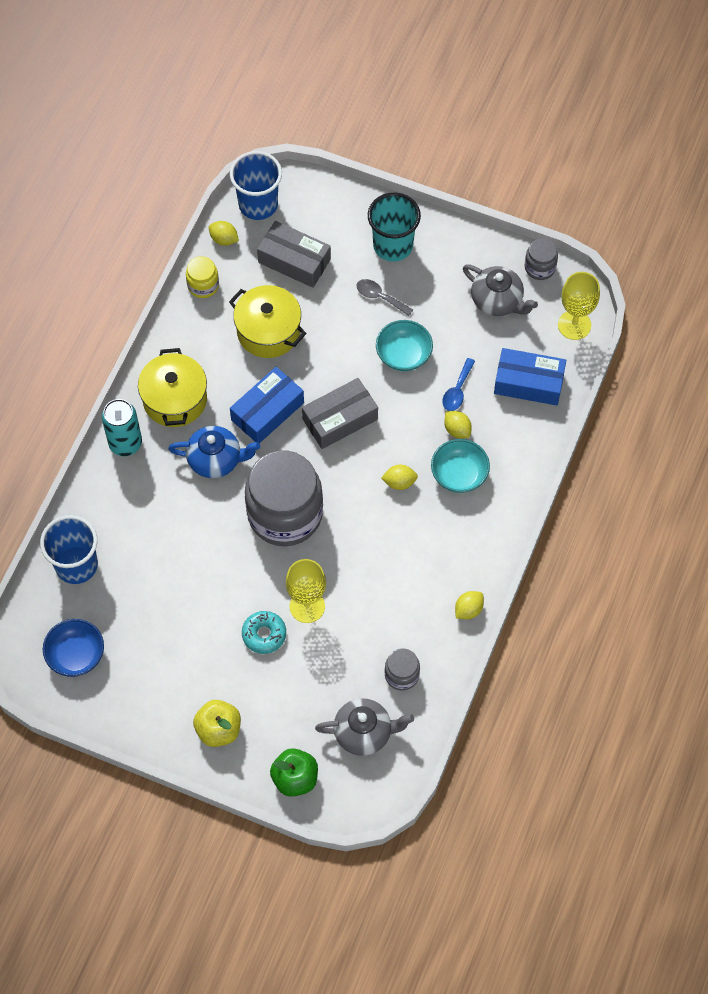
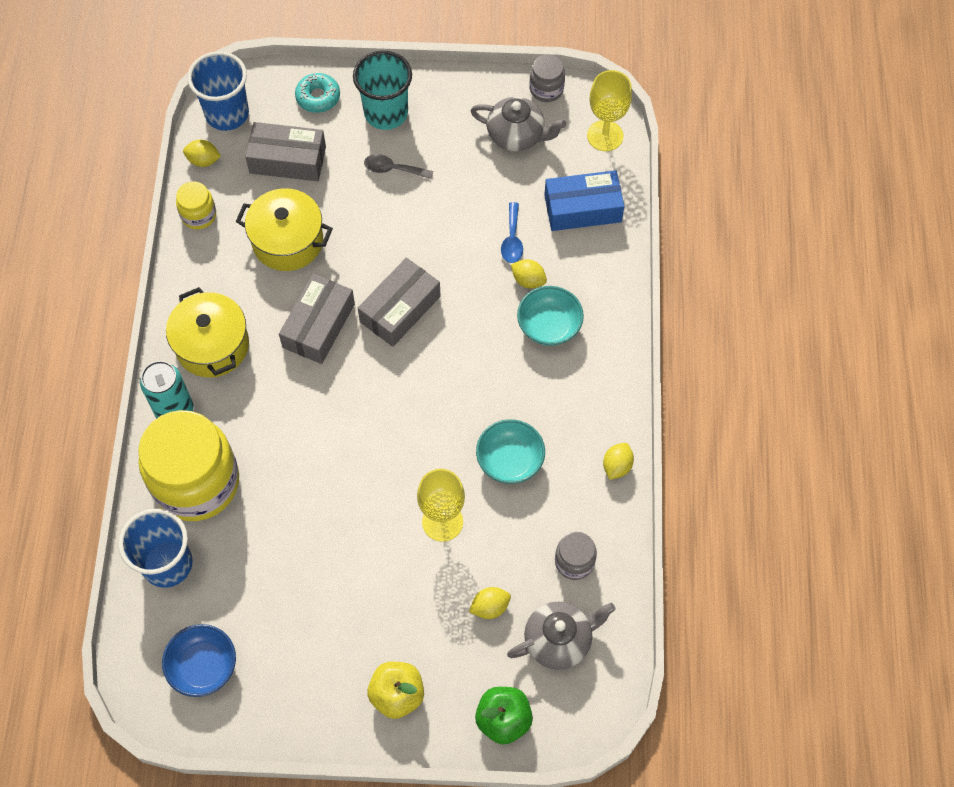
camera: 20 degrees left, 0 degrees up
(122, 507) = (196, 482): none -> yellow jar
(215, 460) = (281, 396): blue teapot -> none
(264, 634) = (407, 569): turquoise donut -> turquoise donut (318, 97)
(267, 411) = (318, 325): blue box -> grey box
(285, 514) = (379, 429): grey jar -> none
(399, 482) = (489, 355): yellow lemon -> yellow lemon (490, 607)
(403, 354) = (441, 220): turquoise bowl -> turquoise bowl (510, 460)

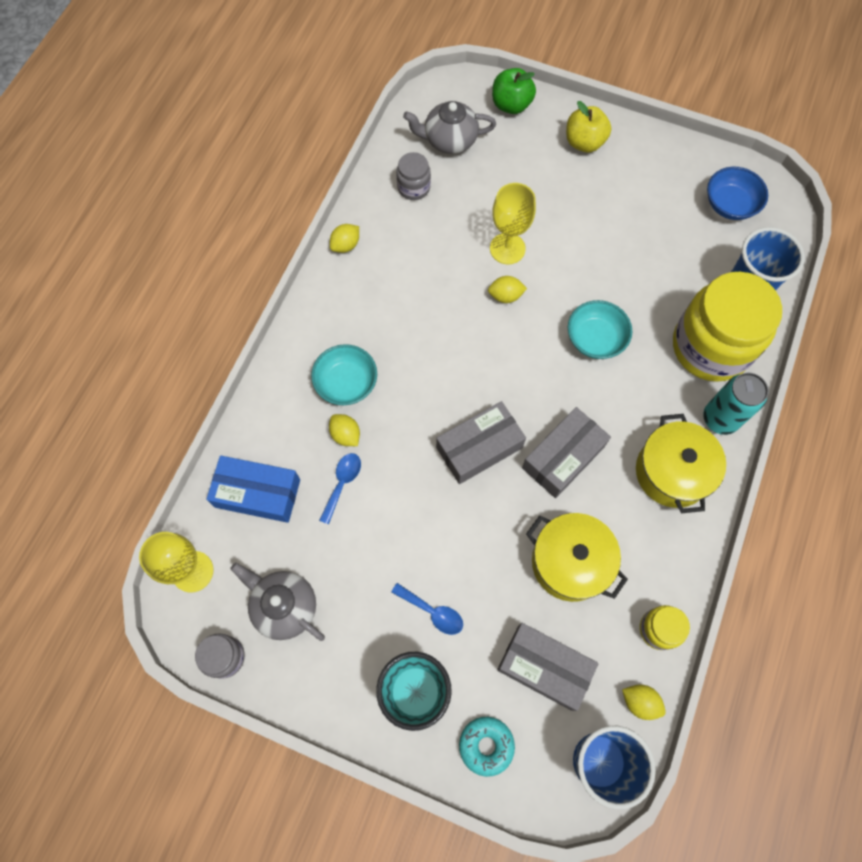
camera: 160 degrees left, 5 degrees up
(393, 169) = (433, 612): grey spoon -> blue spoon
(490, 607) = (492, 177): yellow lemon -> yellow lemon (505, 296)
(510, 460) = (432, 278): turquoise bowl -> turquoise bowl (595, 339)

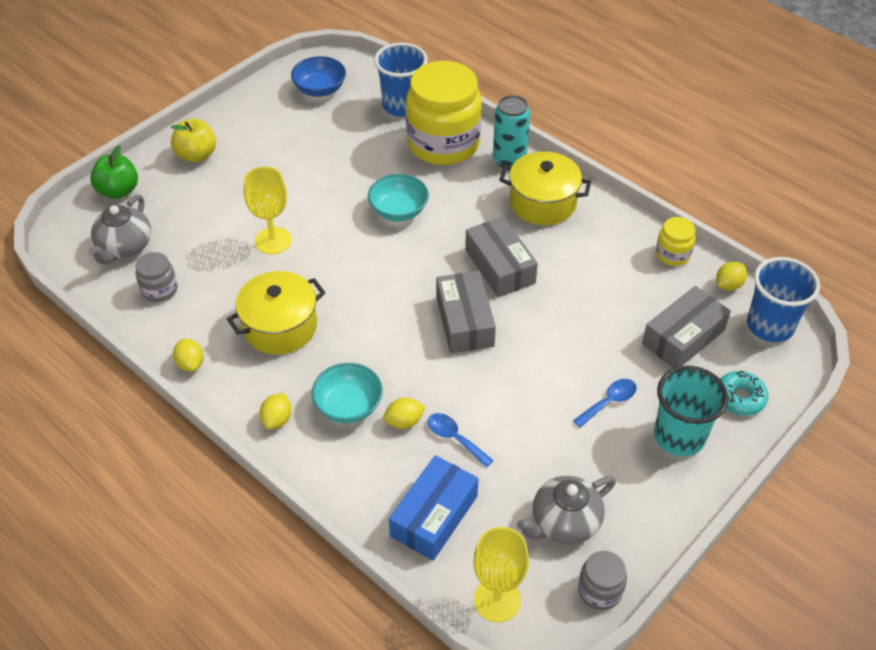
camera: 70 degrees left, 20 degrees down
(505, 296) = (321, 257): yellow lemon -> yellow lemon (277, 419)
(570, 562) = (597, 292): yellow pot -> yellow pot (280, 327)

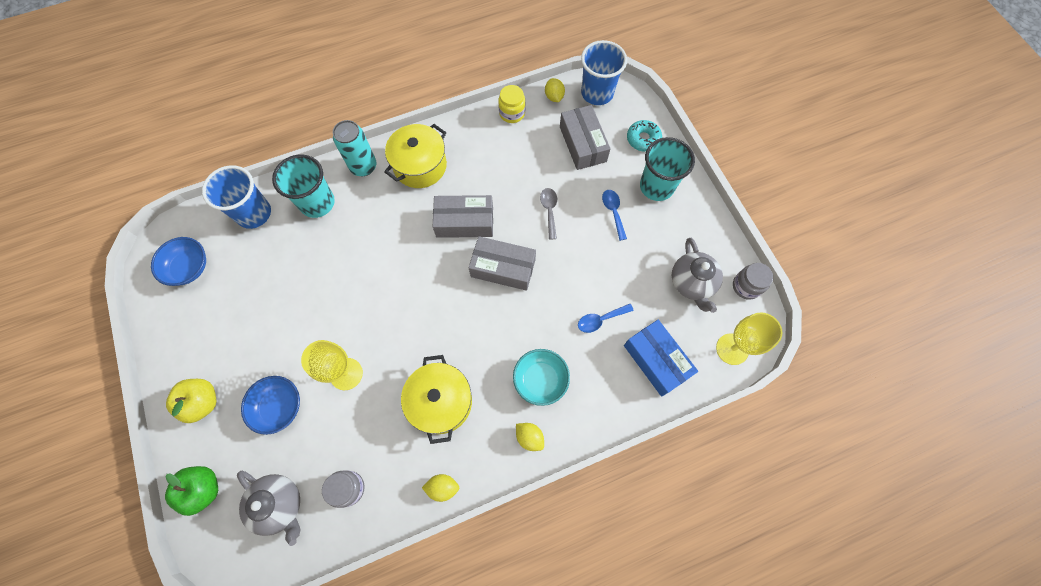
camera: 65 degrees left, 20 degrees up
(216, 207) = (279, 407): none -> blue bowl
(398, 210) = (369, 266): turquoise bowl -> none
(404, 421) = (571, 347): yellow lemon -> none
(443, 144) = (317, 203): yellow jar -> turquoise cup
(567, 337) = (549, 210): none -> grey spoon

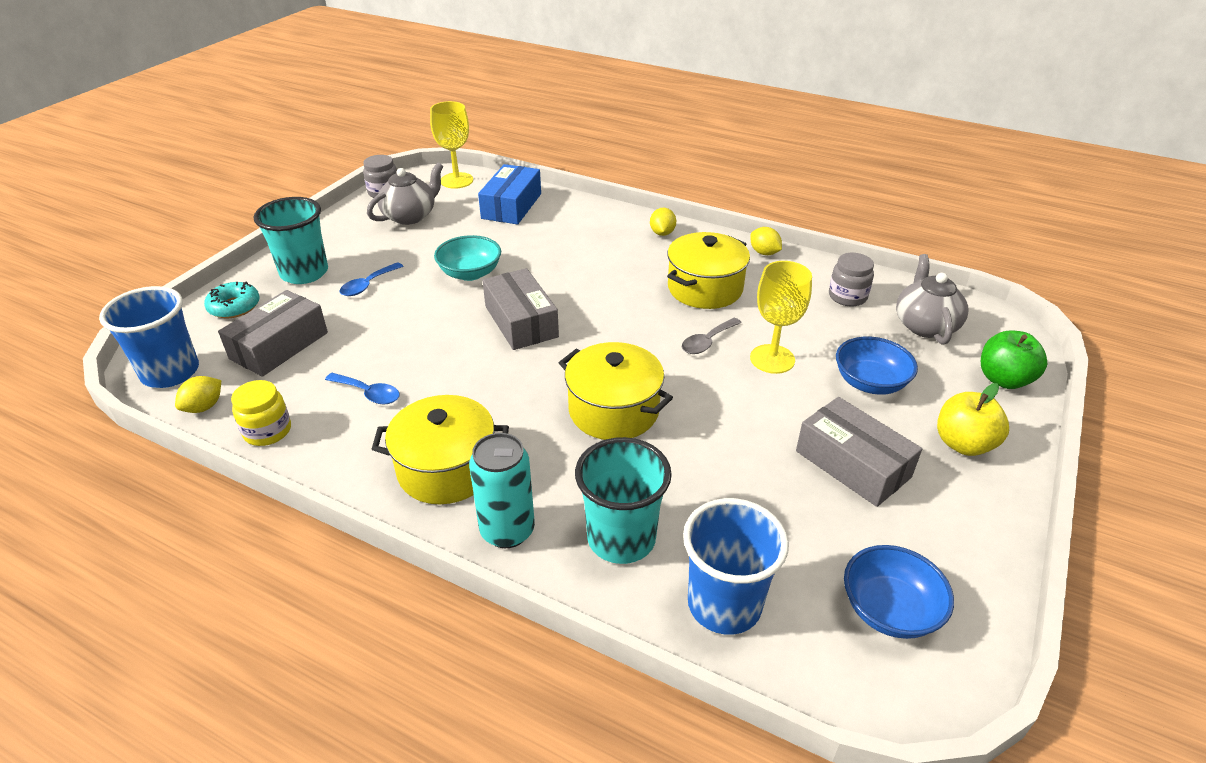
camera: 130 degrees left, 30 degrees down
(389, 258) = (613, 410): none -> yellow pot
(464, 222) = (493, 379): grey box -> grey box (852, 464)
(540, 380) = (607, 249): turquoise bowl -> turquoise bowl (470, 273)
(549, 210) = (409, 326): grey spoon -> grey spoon (707, 342)
(600, 320) = (507, 244): blue spoon -> blue spoon (369, 393)

